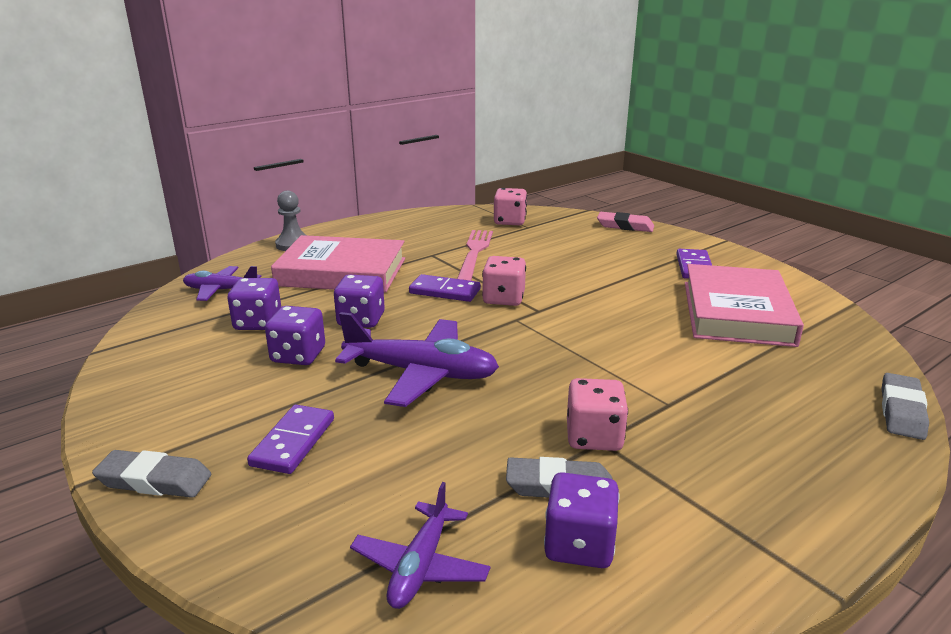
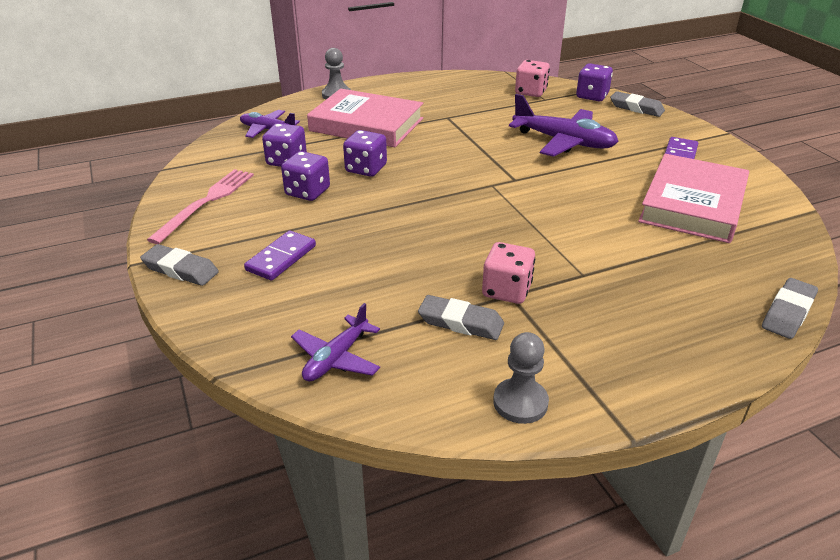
camera: 15 degrees right, 10 degrees up
(421, 373) = (395, 220): purple plane -> purple plane (563, 142)
(445, 291) = (444, 152): purple domino -> none
(474, 253) = (484, 120): pink fork -> pink fork (206, 202)
(503, 298) = (490, 165): pink dice -> none
(579, 545) = (454, 365): purple dice -> purple dice (592, 96)
(625, 226) = (636, 108): pink eraser -> grey eraser
(685, 578) = (520, 402): none -> grey pawn

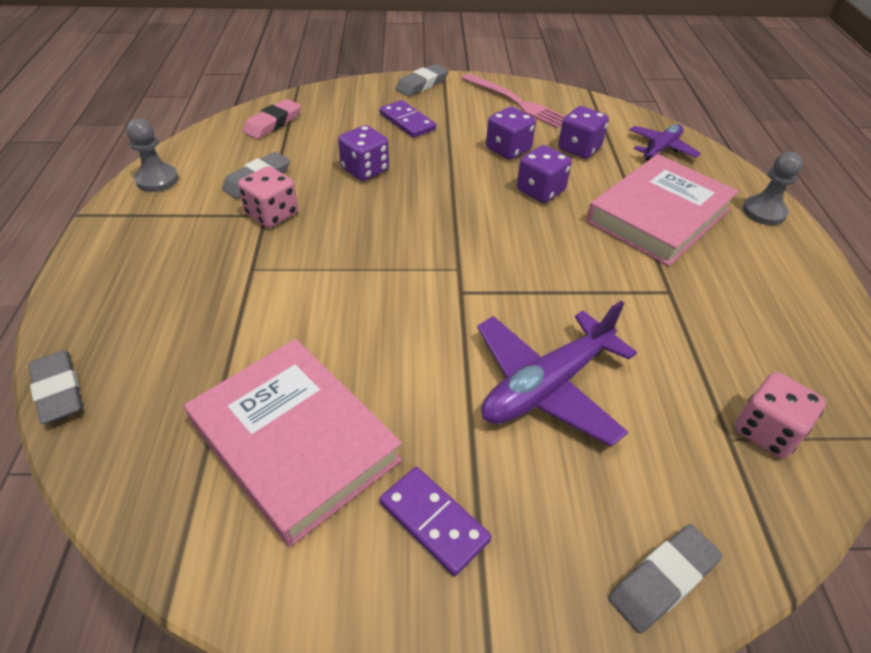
camera: 110 degrees right, 10 degrees up
(336, 358) = (273, 123): purple plane -> pink eraser
(592, 96) = (738, 527): purple dice -> purple dice (365, 170)

